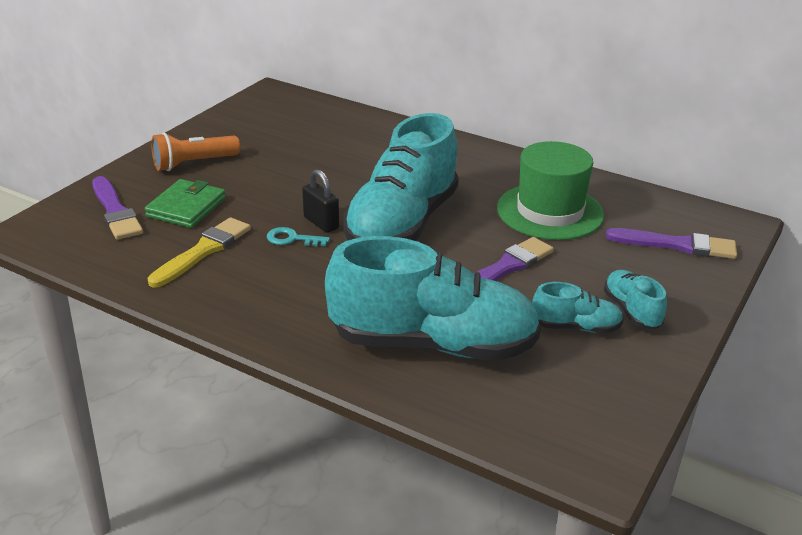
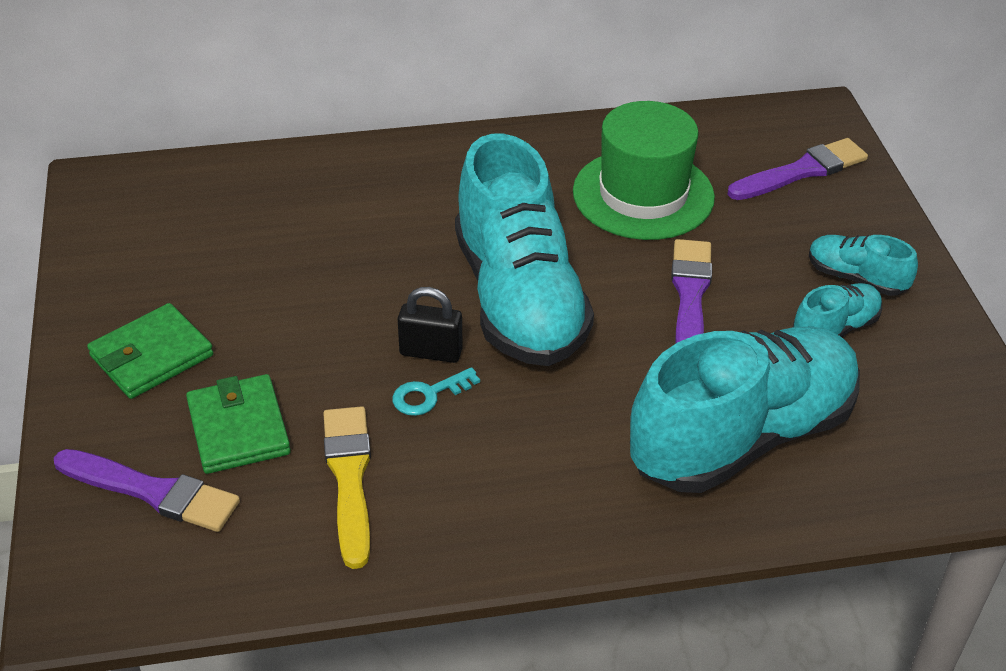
camera: 40 degrees left, 10 degrees up
(193, 163) = (151, 356): orange flashlight -> green wallet

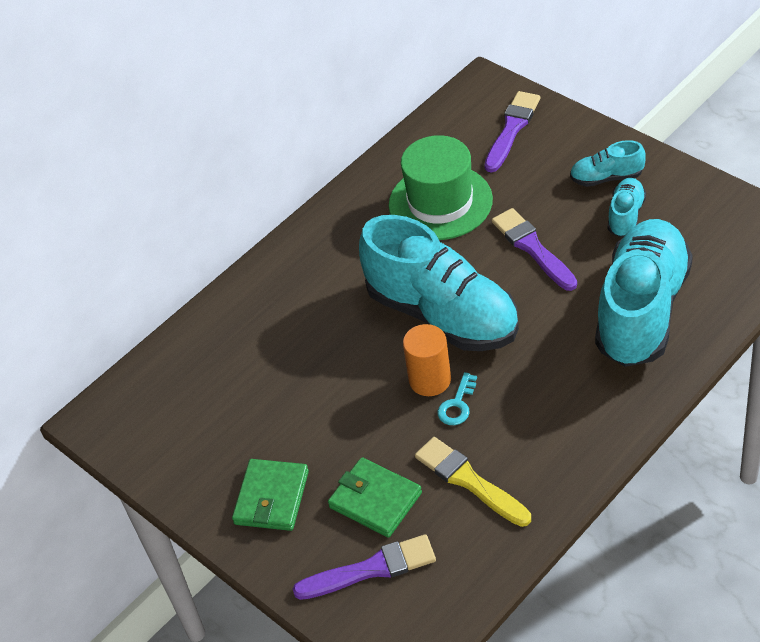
camera: 30 degrees left, 5 degrees up
(431, 352) = (430, 380): black padlock -> orange cylinder

